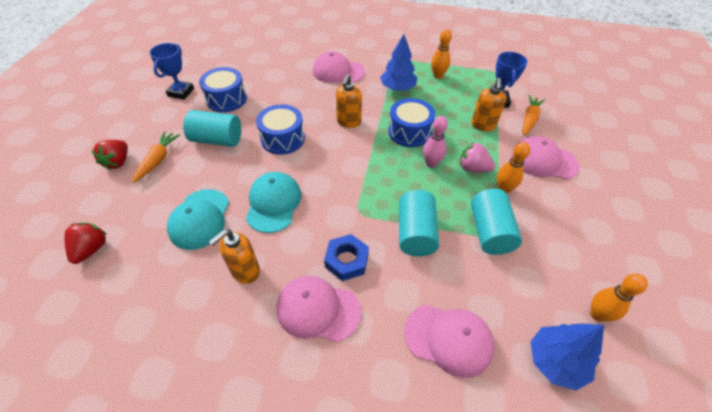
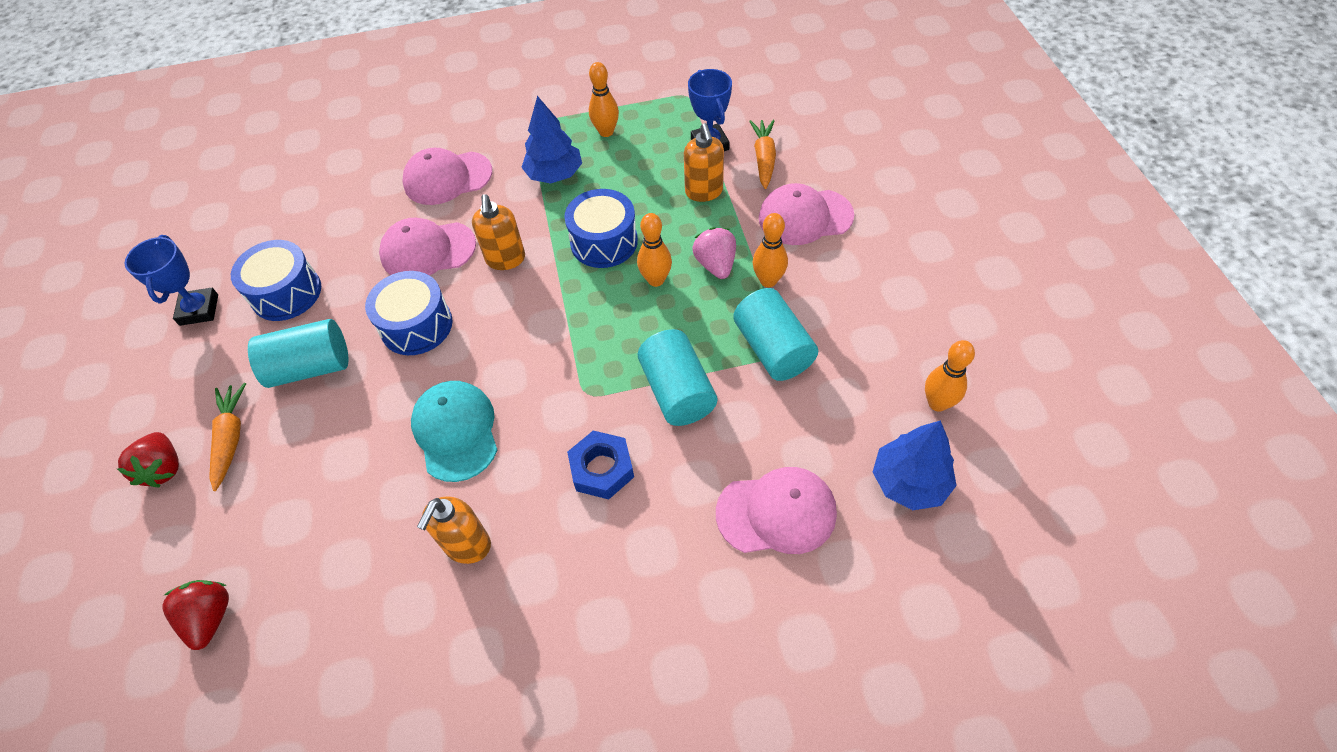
camera: 20 degrees left, 5 degrees up
(200, 219) = (356, 501): turquoise cap -> none
(318, 309) = (595, 551): pink cap -> pink cap (428, 250)
(431, 163) = (656, 280): pink bowling pin -> orange bowling pin
(473, 168) = (716, 265): pink strawberry -> pink strawberry turned 75 degrees clockwise

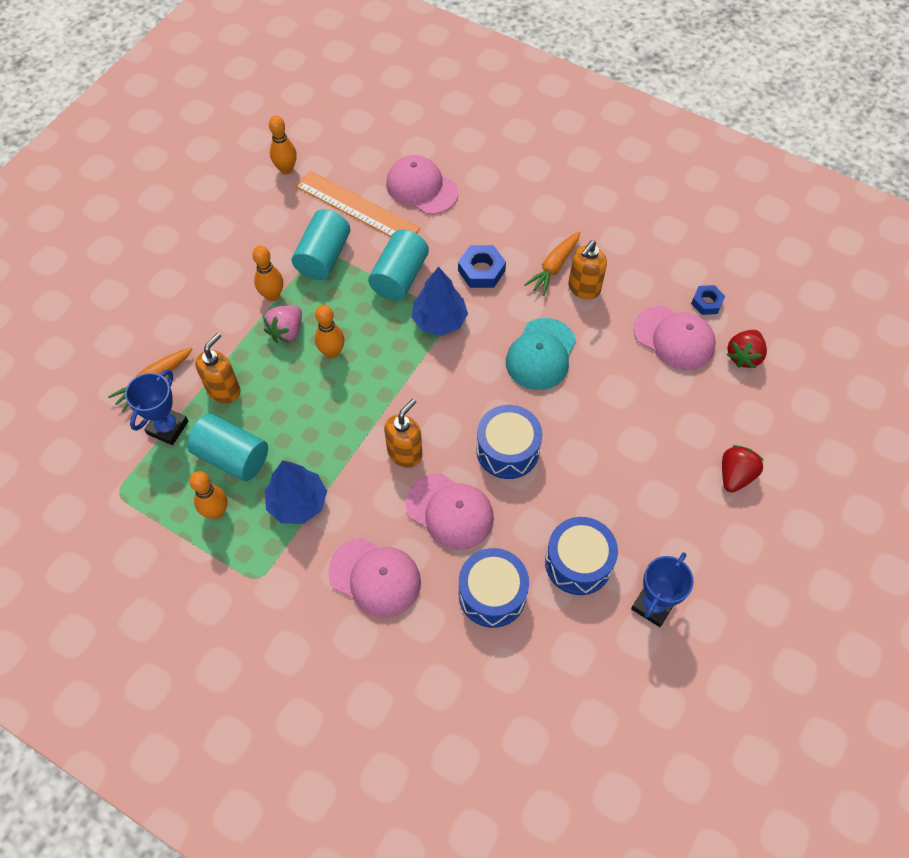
camera: 140 degrees left, 5 degrees up
(231, 438) = (681, 463): orange carrot -> orange carrot (554, 267)
(296, 657) = (707, 302): none -> blue nut
(310, 367) = (599, 476): turquoise cylinder -> turquoise cylinder (232, 457)
(467, 545) = (583, 288): orange soap dispenser -> orange soap dispenser turned 150 degrees clockwise
(604, 242) = (330, 409): blue drum -> blue drum (492, 594)
(805, 217) = (194, 316): pink cap -> pink cap (674, 338)
(811, 426) = (357, 207): none -> orange ruler
(909, 482) = (348, 153): blue tree -> blue tree (439, 320)

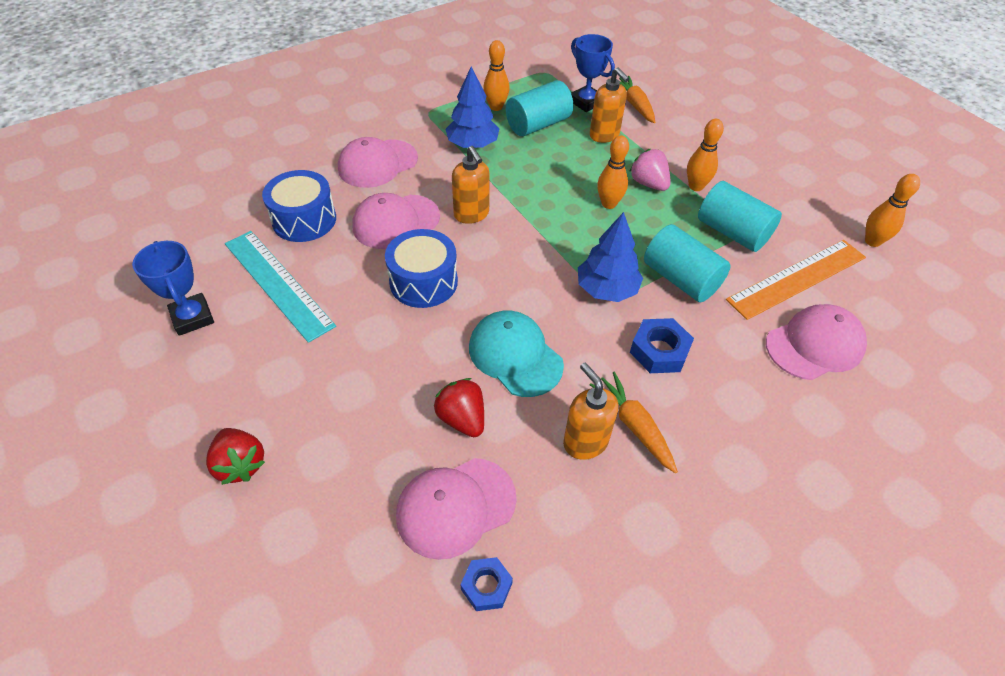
camera: 115 degrees right, 10 degrees down
(578, 562) = (277, 284): blue drum -> turquoise ruler
(743, 356) = (376, 581): red strawberry -> red strawberry (462, 418)

